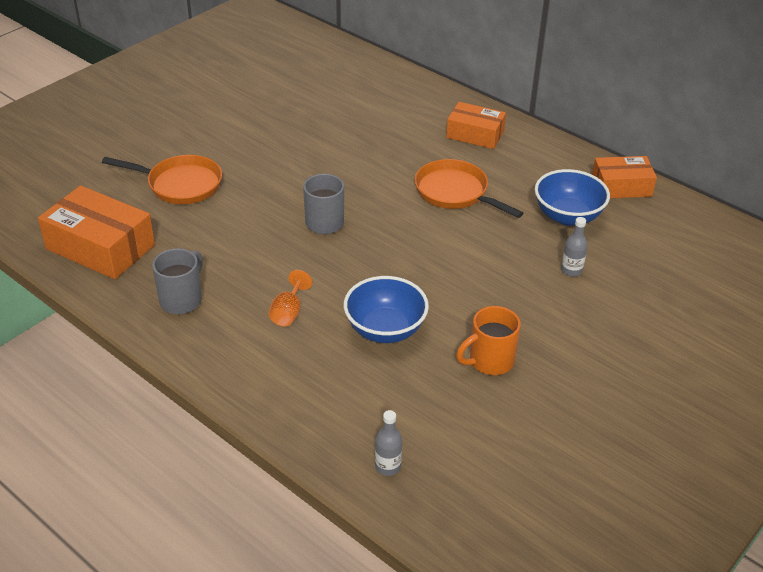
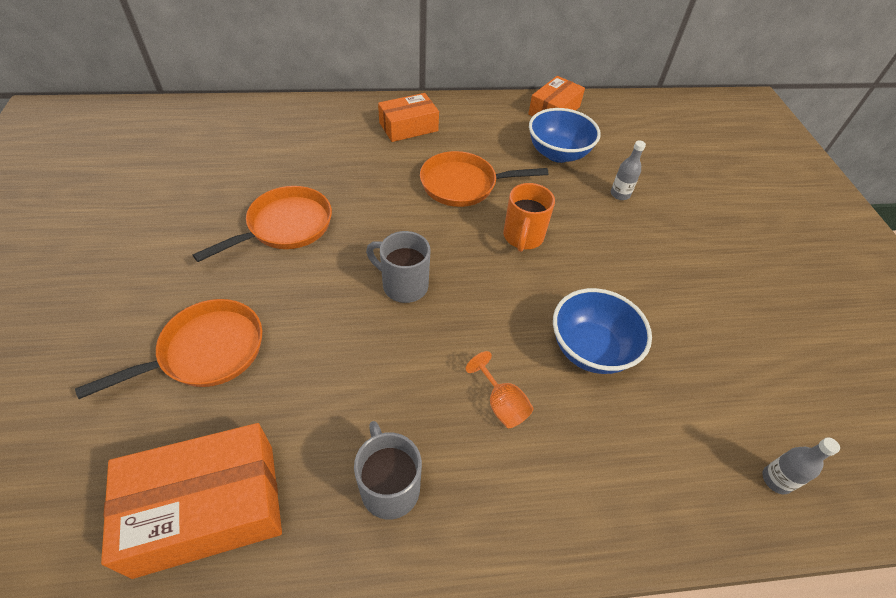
camera: 50 degrees left, 10 degrees up
(302, 149) = (285, 226): none -> orange pan
(489, 361) = (686, 311): orange mug -> orange mug (523, 237)

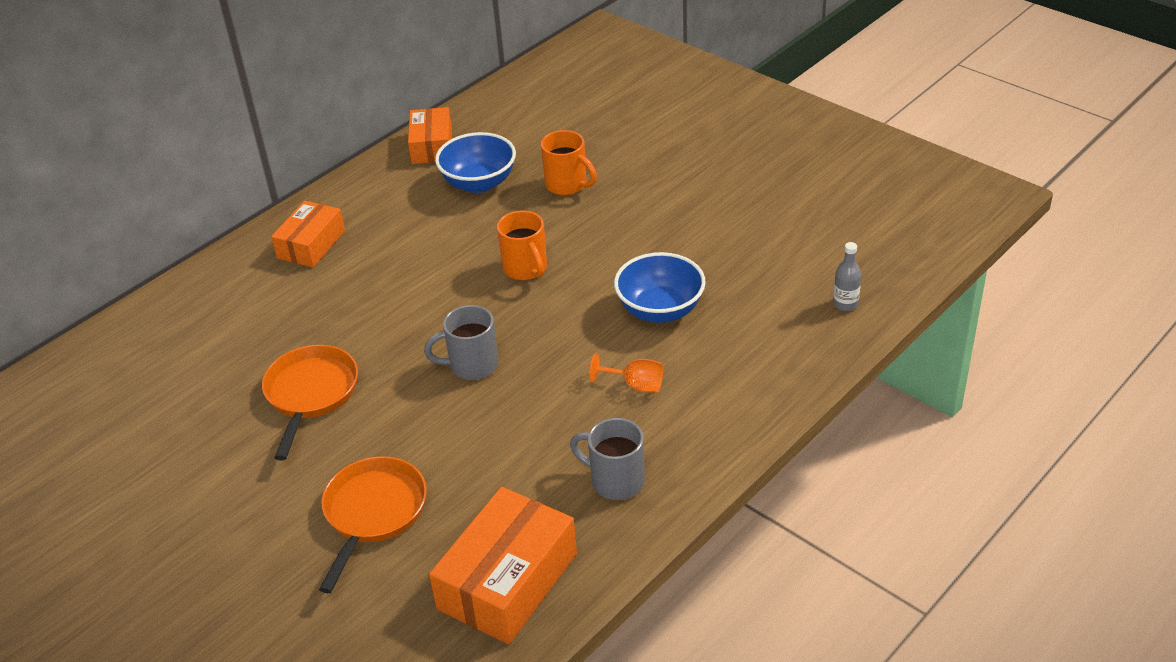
camera: 35 degrees left, 10 degrees down
(463, 184) = (426, 261): orange pan -> none
(620, 194) = (567, 185): grey bottle -> orange mug

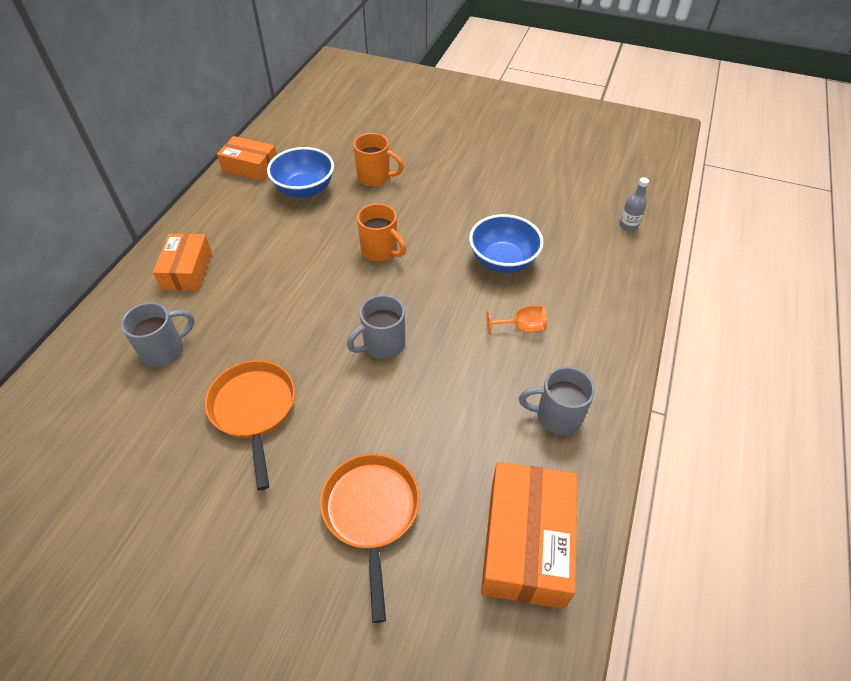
camera: 25 degrees left, 10 degrees up
(253, 318) = (165, 350): none -> grey mug
(432, 146) = (250, 167): orange box -> orange box turned 45 degrees counterclockwise

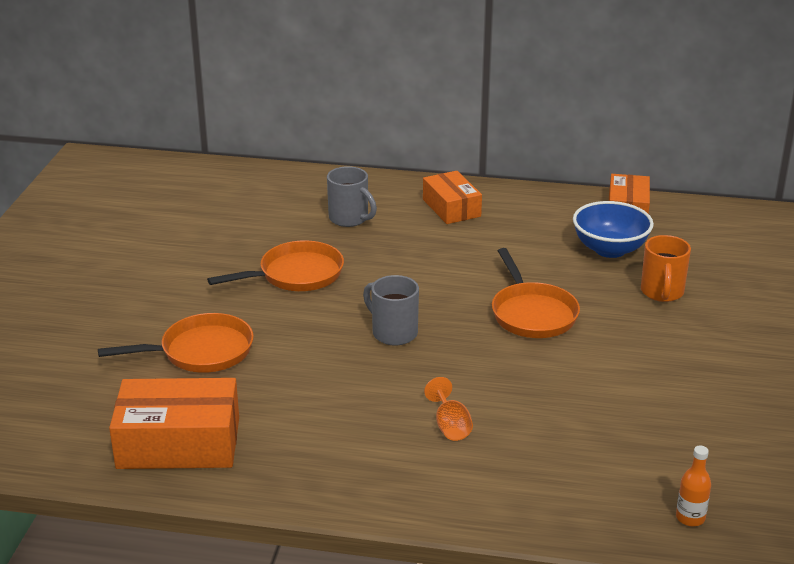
camera: 80 degrees right, 20 degrees down
(187, 270) = (451, 208): orange box -> orange box turned 75 degrees clockwise
(380, 251) = (532, 313): orange mug -> orange pan
(503, 261) = (558, 404): blue bowl -> none
(556, 416) = (328, 458): grey mug -> none
(628, 226) = (690, 518): grey bottle -> orange bottle

